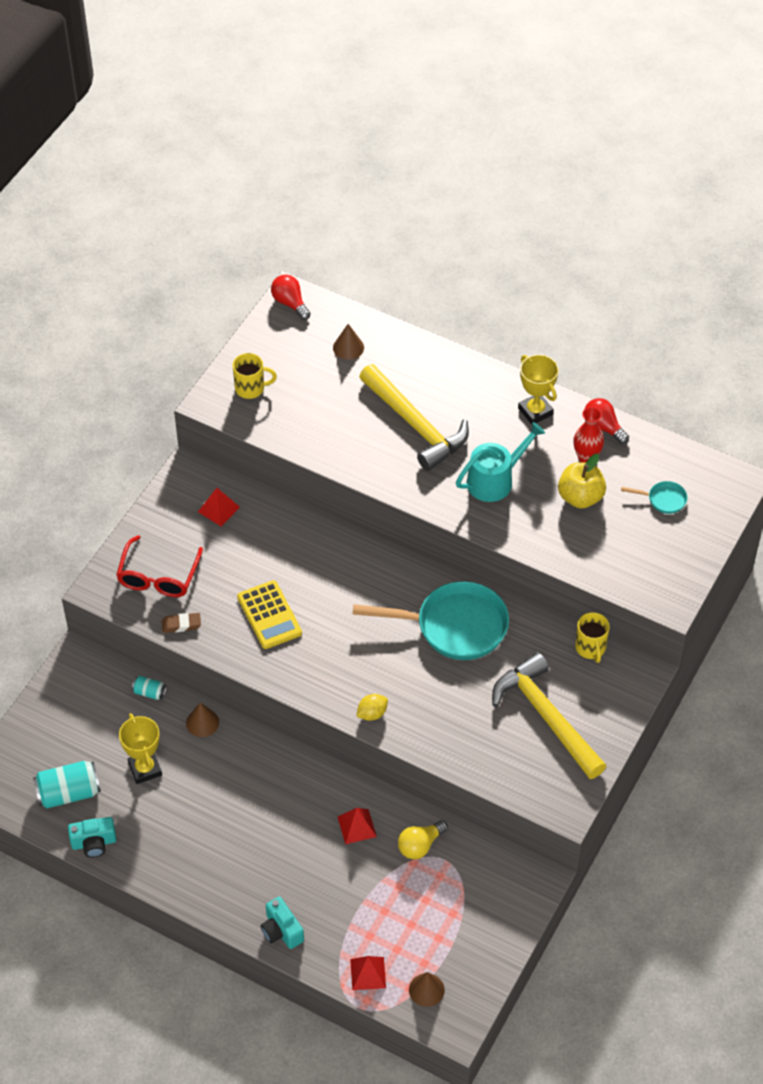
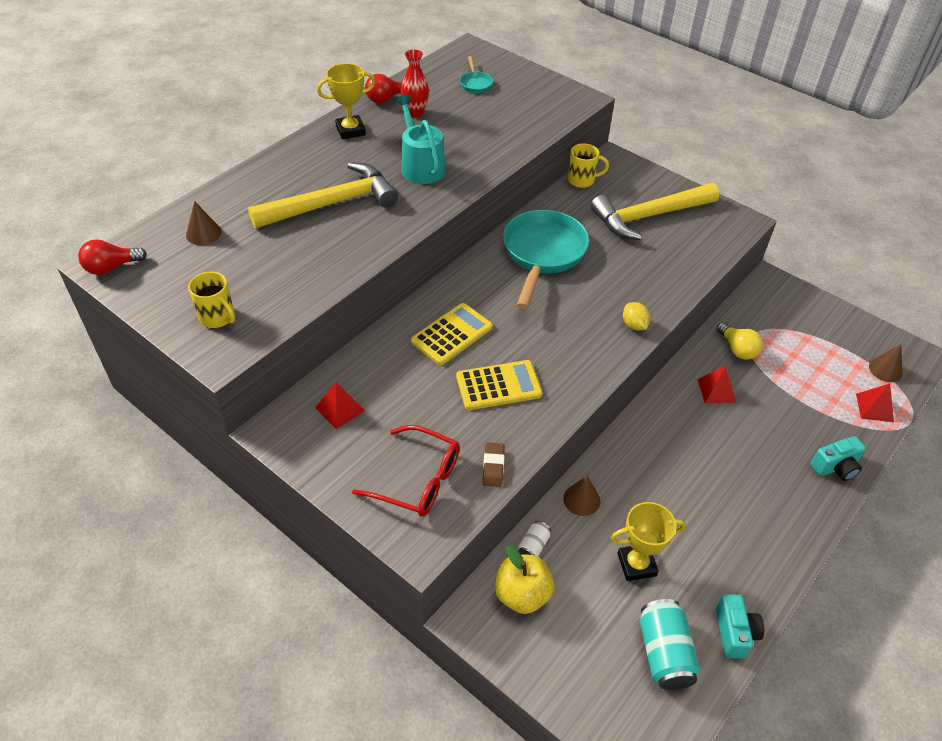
camera: 80 degrees left, 5 degrees down
(149, 692) = (533, 546): turquoise can -> white can
(251, 388) = (218, 317): yellow mug -> yellow mug turned 120 degrees clockwise
(323, 570) = (452, 334): none -> yellow calculator
(580, 497) = (458, 123): yellow apple -> yellow apple (522, 594)
(663, 499) = (475, 83): turquoise pan -> turquoise pan turned 150 degrees clockwise

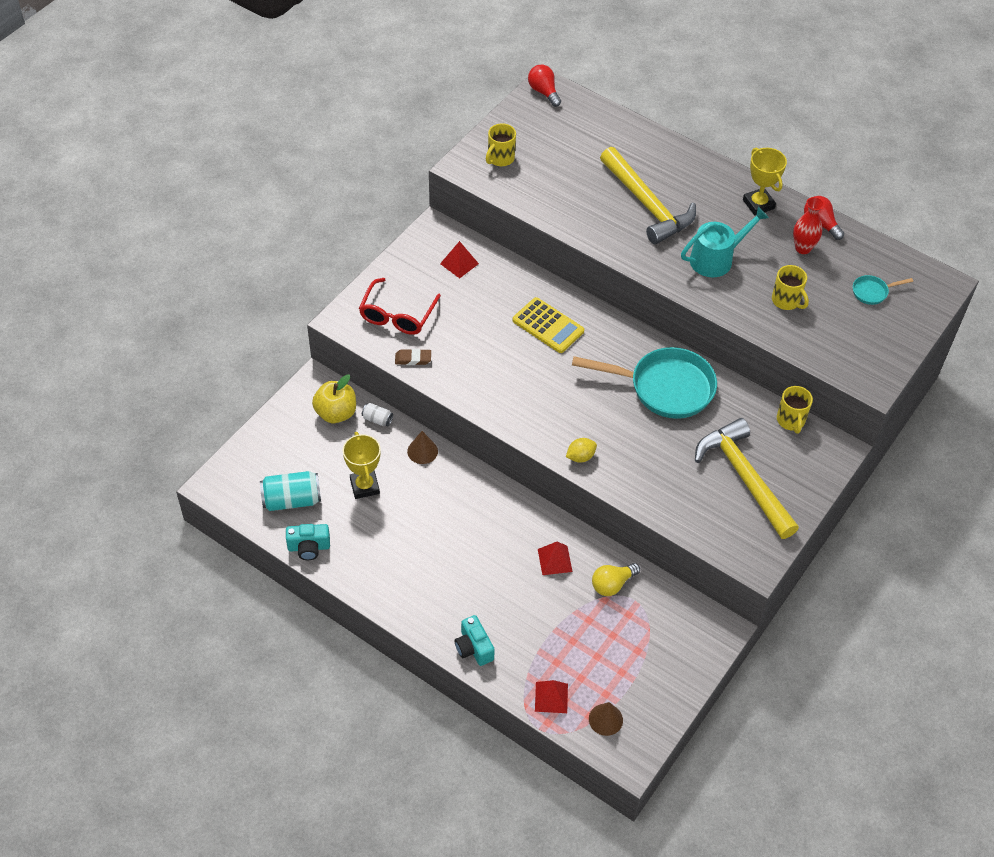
camera: 85 degrees right, 5 degrees up
(203, 233) = (592, 133): brown cone -> none
(482, 131) = (786, 301): none -> yellow mug
(498, 386) = (494, 359): yellow calculator -> none

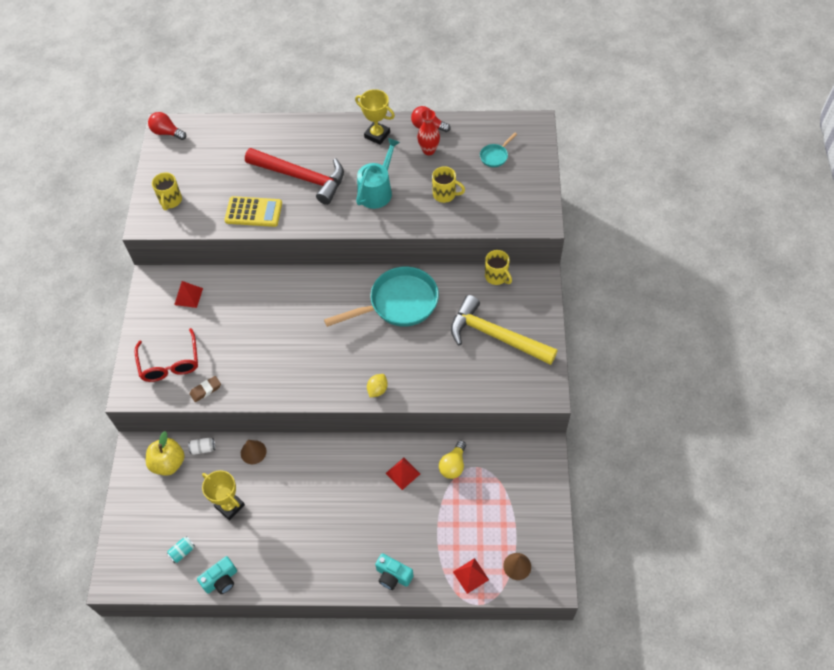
camera: 30 degrees left, 5 degrees up
(292, 500) = (182, 552): turquoise can -> turquoise can, size x0.51
(548, 326) = (286, 306): yellow calculator -> yellow calculator (253, 212)
(647, 205) = (302, 177): yellow hammer -> red hammer

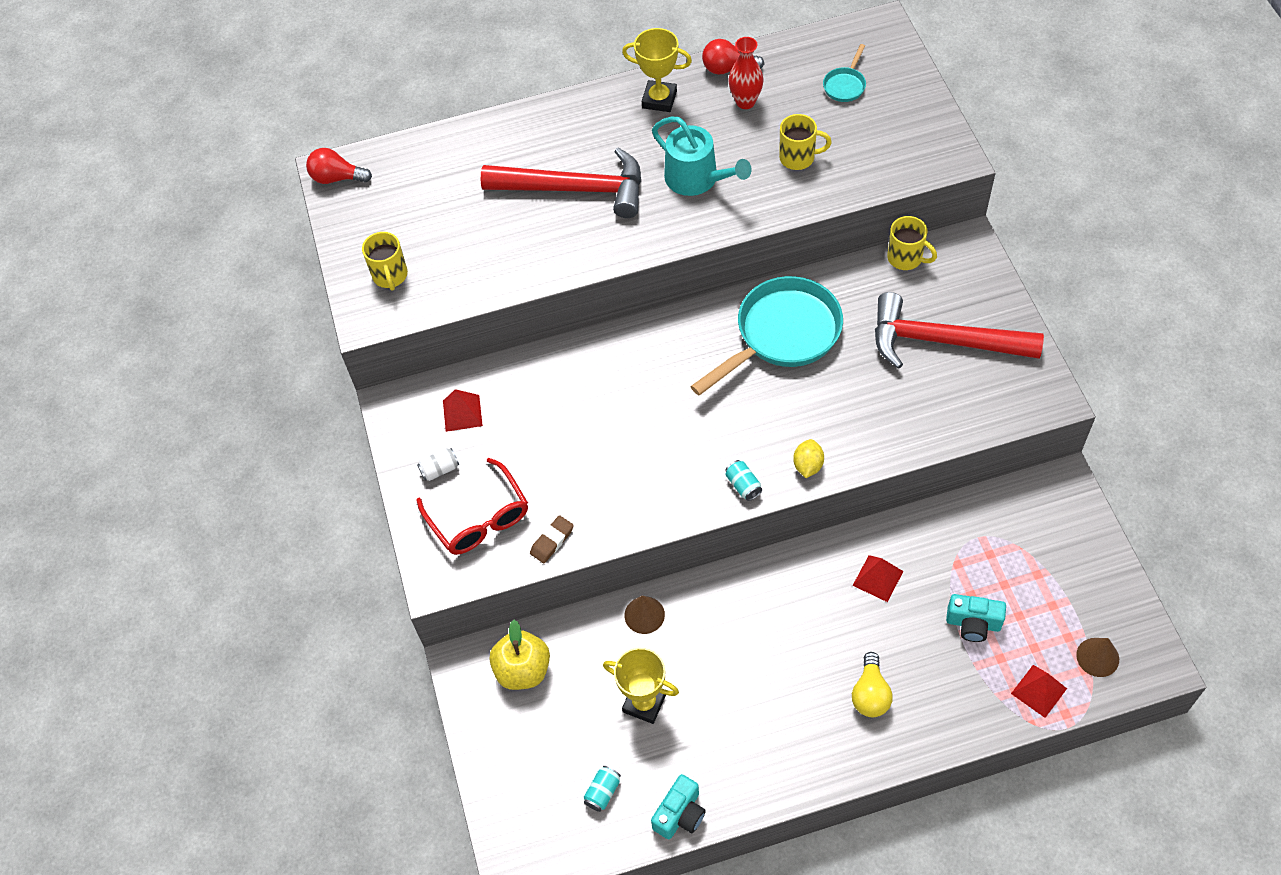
camera: 15 degrees left, 0 degrees up
(203, 448) = (566, 633): white can -> white can (440, 469)
(253, 212) = (526, 258): yellow calculator -> none
(333, 390) = (743, 485): none -> turquoise can
(377, 191) = (697, 179): turquoise watering can -> turquoise watering can turned 120 degrees clockwise
(393, 576) = (929, 726): turquoise camera -> turquoise camera (973, 623)
(453, 465) = (945, 545): yellow light bulb -> yellow light bulb (870, 694)
(495, 336) = (942, 341): yellow hammer -> red hammer

